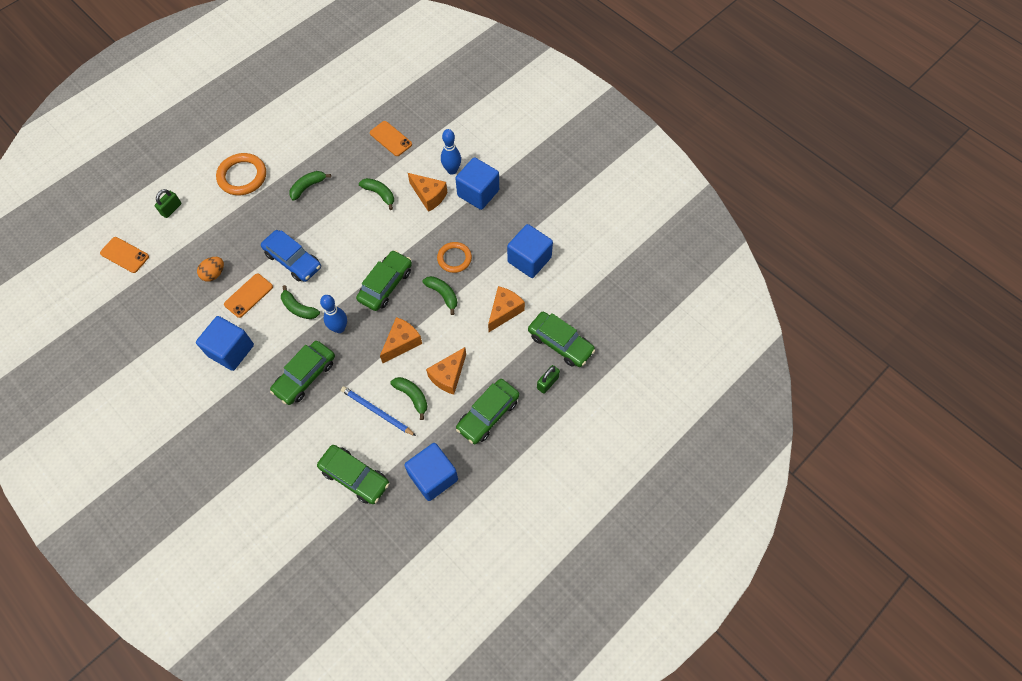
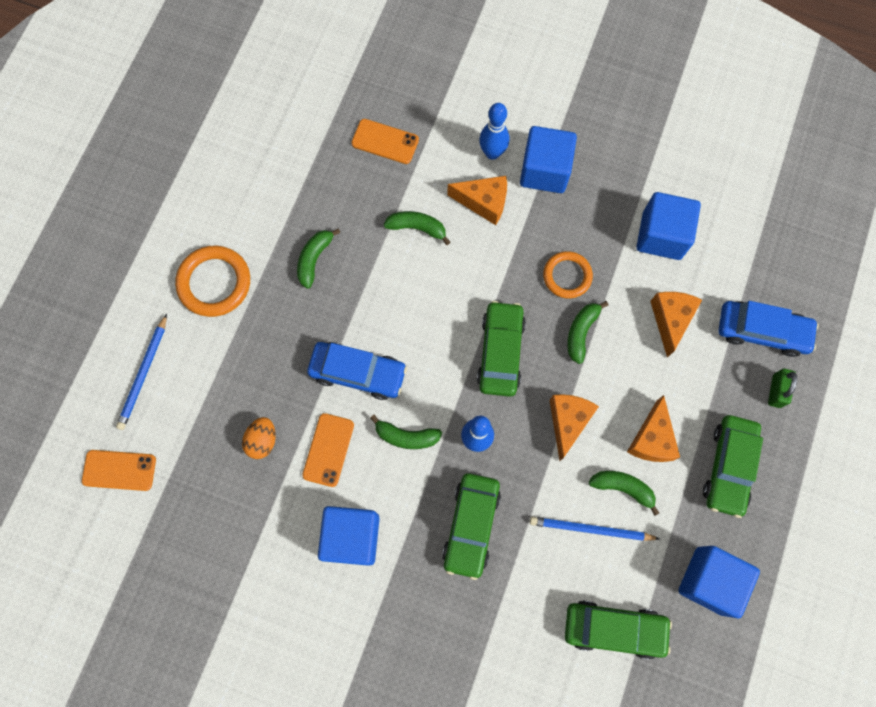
camera: 25 degrees left, 10 degrees up
(171, 209) = (144, 374): green padlock -> blue pencil
(443, 294) = (581, 332): green banana -> green banana turned 90 degrees counterclockwise
(560, 343) = (762, 331): green car -> blue car

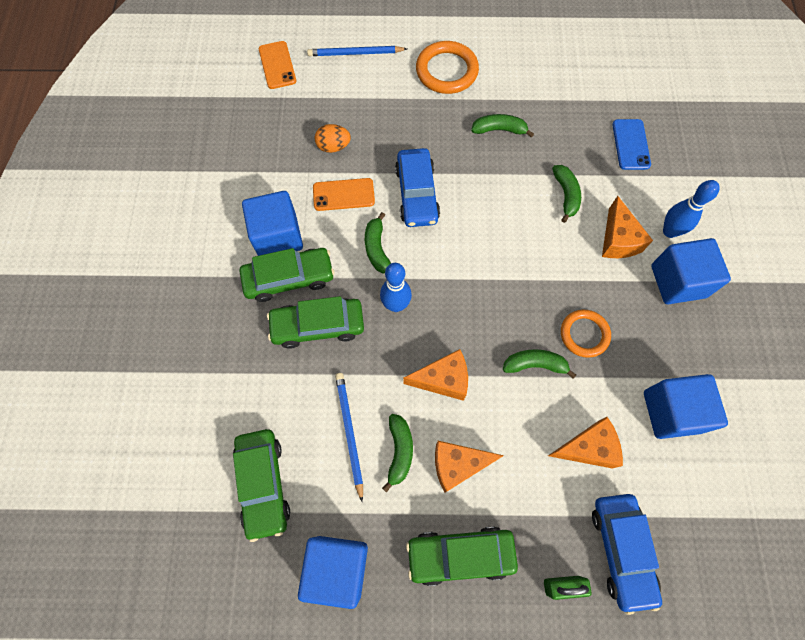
camera: 70 degrees right, 5 degrees down
(385, 142) = (630, 144): orange phone -> blue phone
(500, 352) = (484, 299): green car -> green car (289, 278)

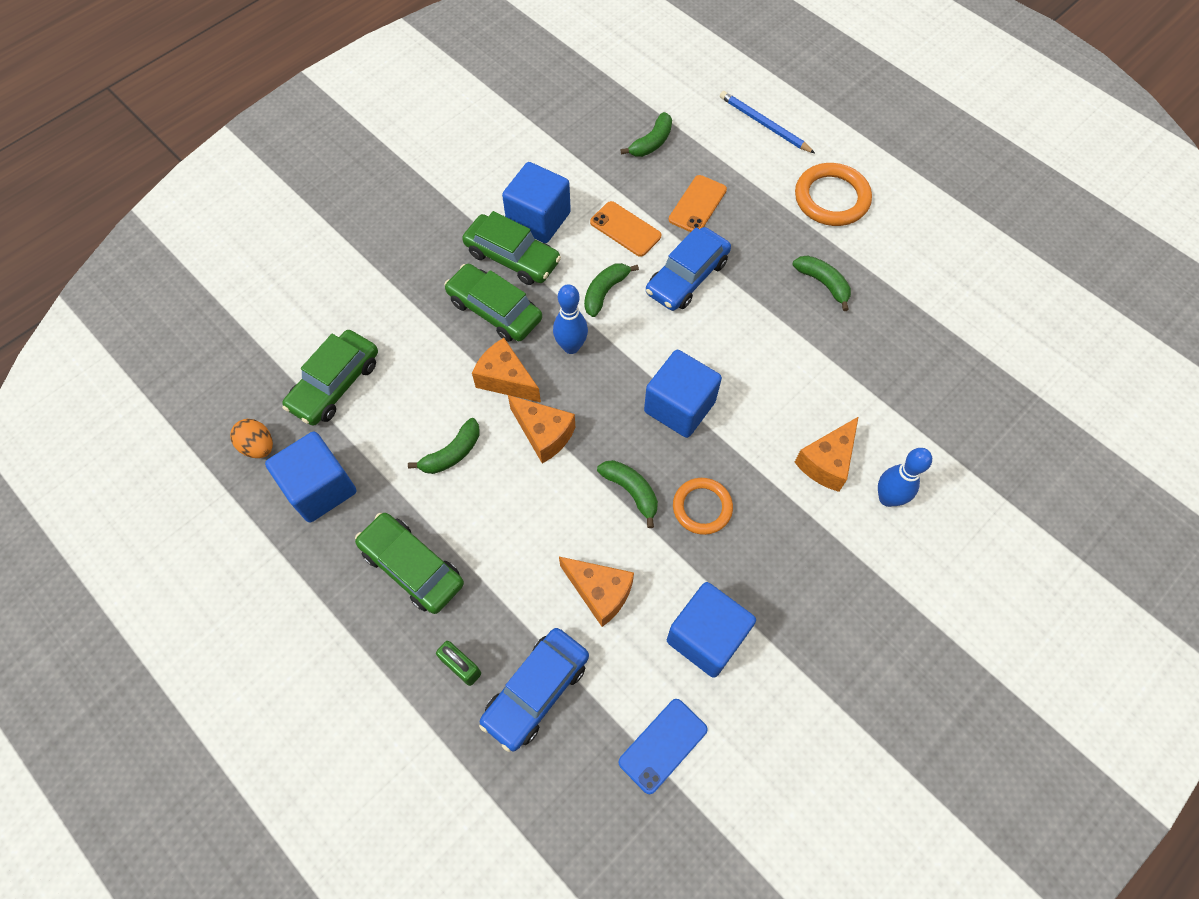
camera: 45 degrees right, 5 degrees down
(277, 65) = (685, 86): orange phone -> orange phone (697, 204)
(333, 147) = (659, 185): orange egg -> orange egg (258, 446)
(349, 433) = (431, 406): blue pencil -> none
(458, 465) = (483, 504): orange cheese -> orange cheese (506, 379)
(565, 195) = (821, 385): green banana -> green banana (651, 142)
(630, 144) = (940, 395): blue phone -> blue phone (662, 745)
(678, 281) = (843, 544): blue cube -> blue cube (679, 407)

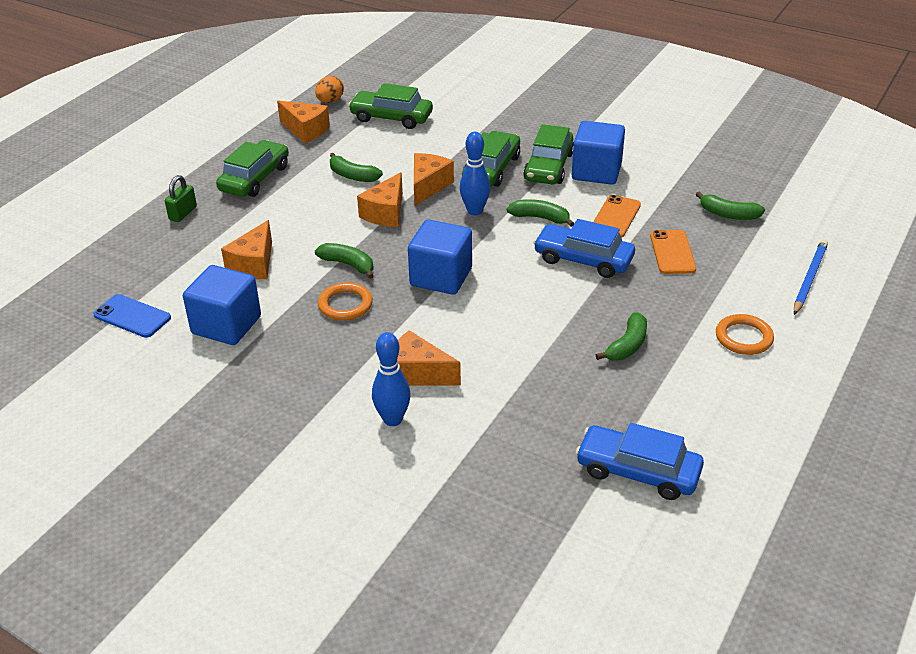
camera: 75 degrees right, 25 degrees down
(320, 488) = (305, 130): blue cube -> orange cheese
(536, 691) = (168, 249): blue car -> blue car (638, 471)
(631, 491) = (348, 265): green banana -> green banana turned 90 degrees counterclockwise
(697, 204) = (672, 252): orange phone -> orange phone turned 75 degrees clockwise
(831, 198) = (743, 338): orange ring -> orange ring, size x0.67

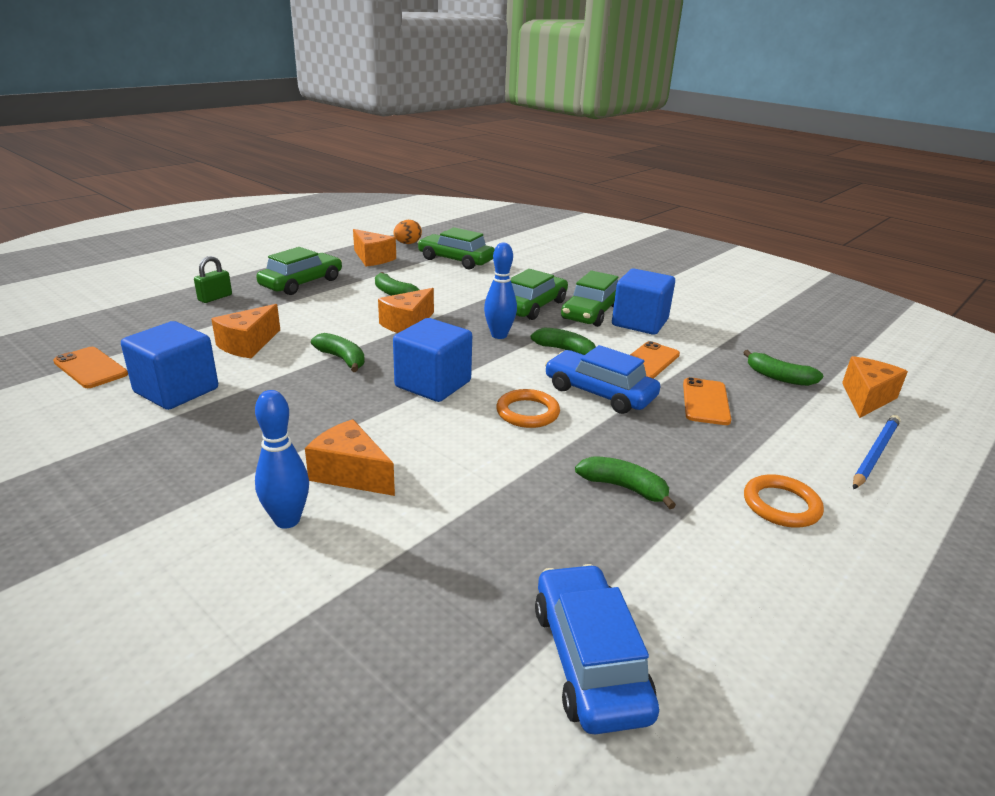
camera: 10 degrees right, 10 degrees down
(132, 316) = (91, 368): blue phone -> orange phone
(345, 305) = (314, 393): orange ring -> orange ring (527, 412)
(428, 186) = (462, 310): orange cheese -> orange cheese (866, 398)
(627, 345) = (624, 488): green banana -> green banana turned 105 degrees counterclockwise
(638, 471) = (589, 659): blue car -> blue car turned 45 degrees clockwise

